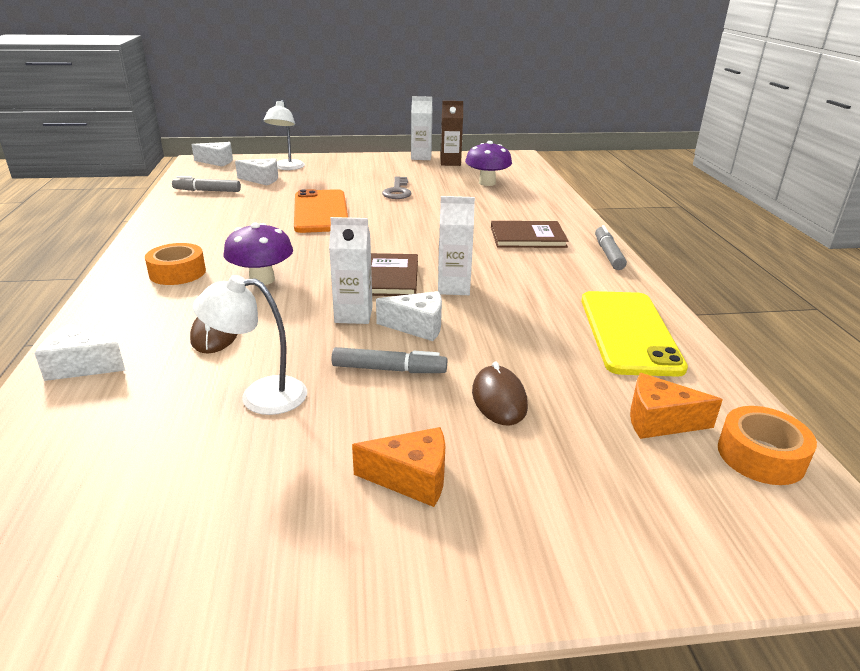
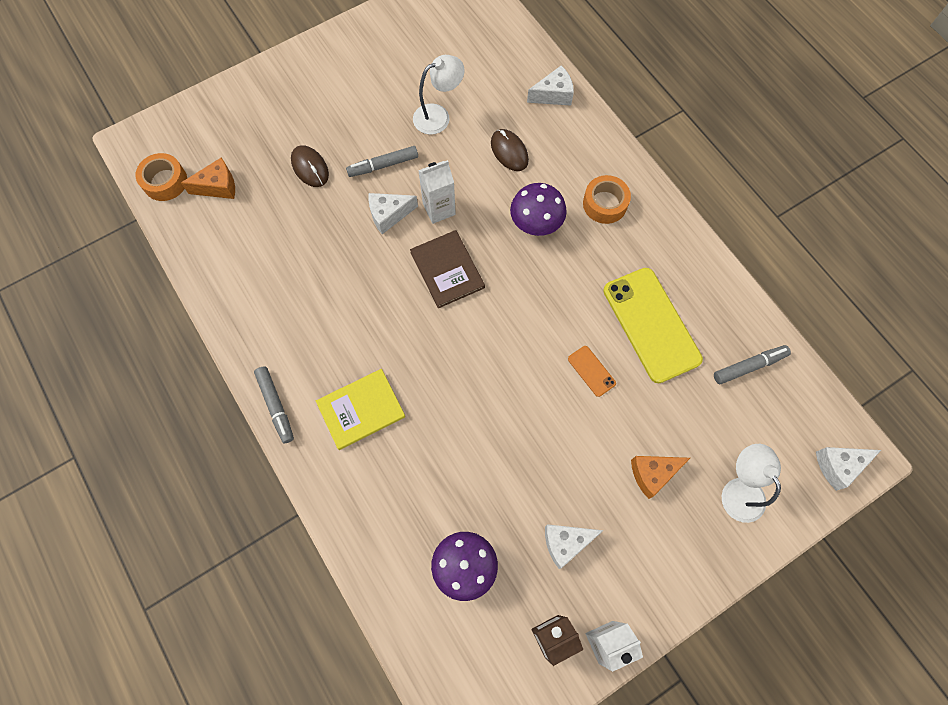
camera: 155 degrees right, 40 degrees up
(262, 180) = (727, 431): white cheese -> white cheese (566, 543)
(320, 212) = (591, 371): orange phone -> orange phone, size x0.43
(397, 191) = (553, 475): grey key -> none
(412, 479) = (331, 98): orange cheese -> orange cheese (652, 474)
(453, 288) = (388, 278): white carton -> none
(527, 237) = (361, 410): brown book -> yellow book
(629, 332) = (243, 272): yellow phone -> yellow phone (651, 324)

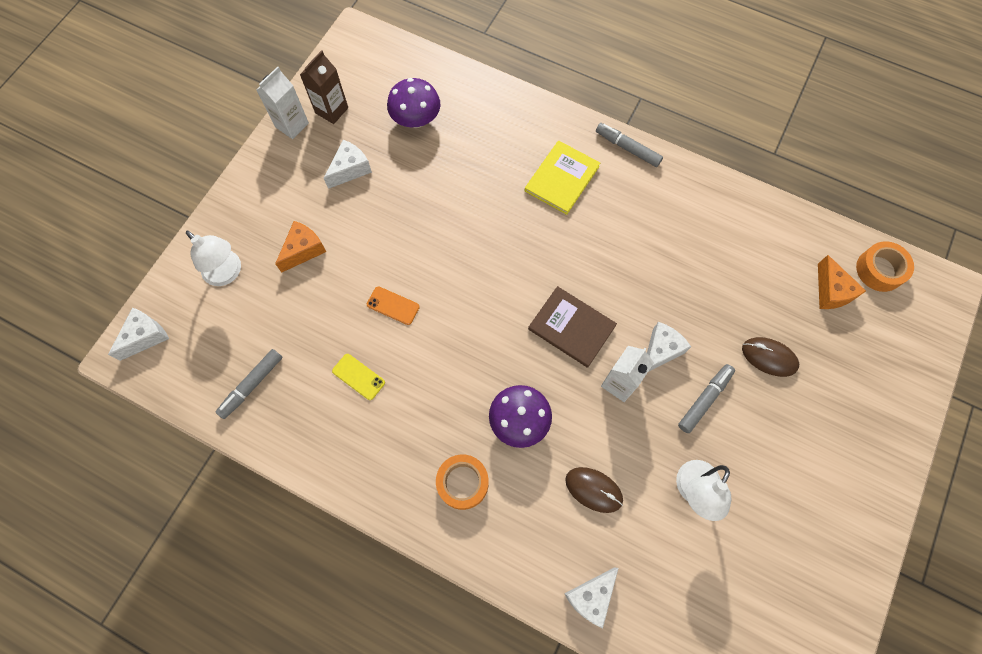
camera: 150 degrees right, 0 degrees up
(218, 186) = (831, 291): orange cheese -> orange cheese turned 60 degrees counterclockwise
(651, 324) = (358, 376): yellow phone -> yellow phone, size x0.43

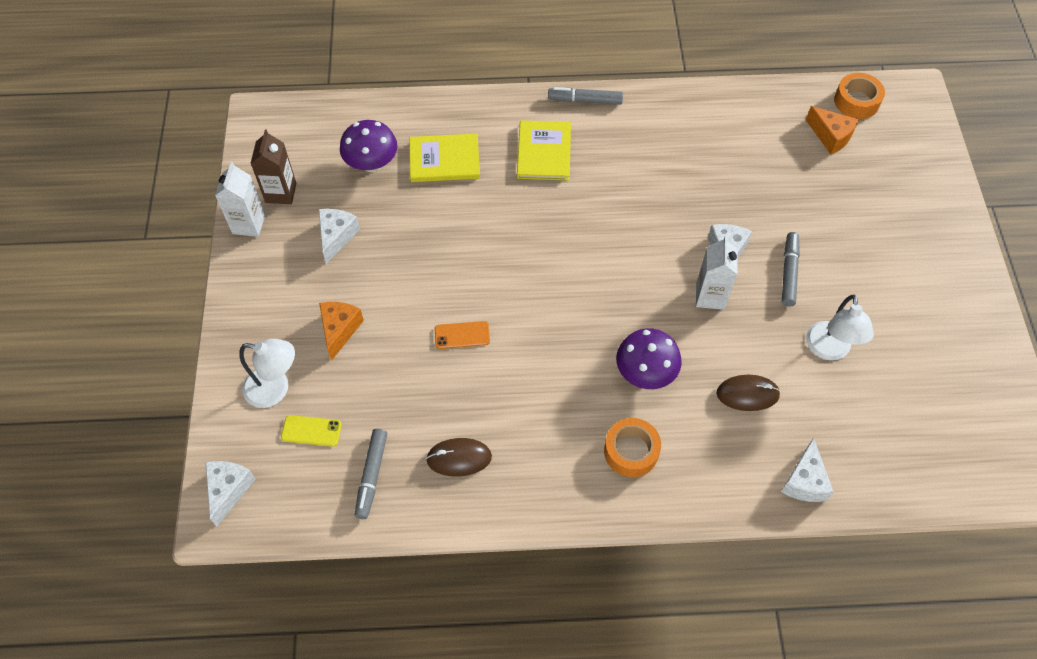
camera: 30 degrees left, 10 degrees down
(358, 376) = (472, 413): yellow phone -> yellow phone (311, 431)
(475, 145) = (444, 160): none -> yellow book
(571, 327) = (637, 271): brown book -> none
(769, 357) = (817, 212): brown mouse -> brown mouse (459, 458)

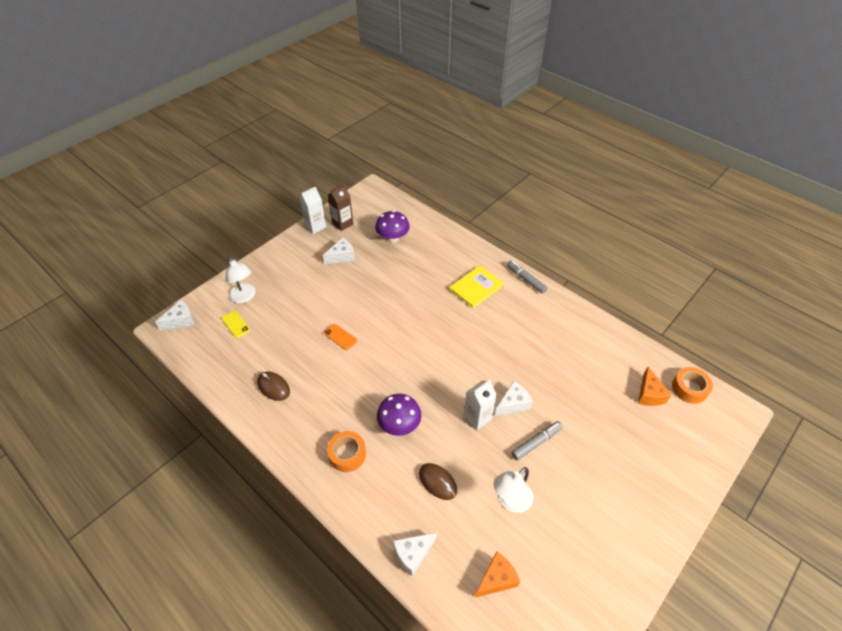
camera: 45 degrees right, 10 degrees down
(340, 330) = (296, 294): orange cheese -> orange cheese (496, 579)
(371, 476) = (233, 362): grey marker -> none
(444, 160) = (426, 258): yellow book -> none

